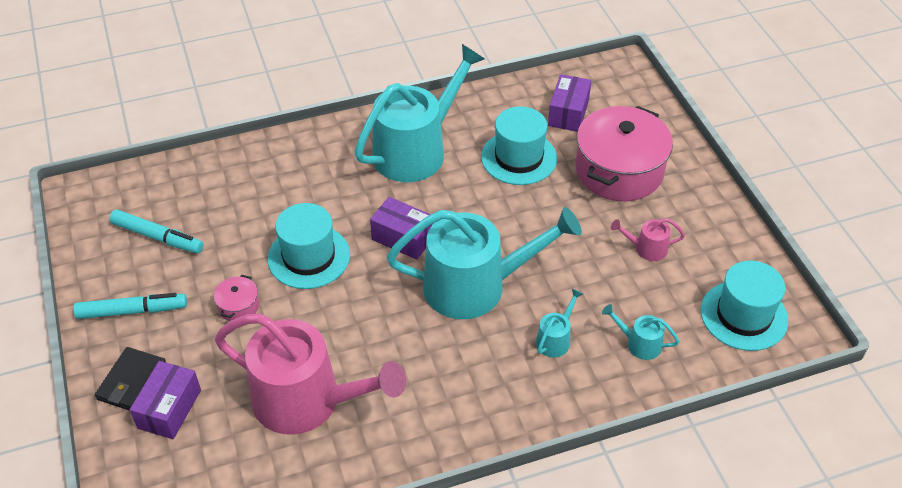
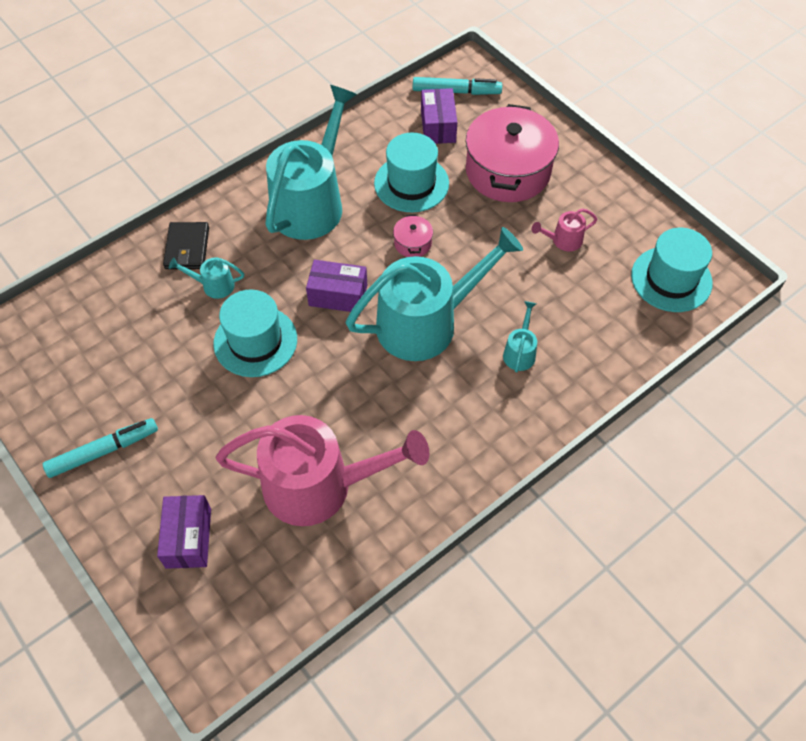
camera: 20 degrees left, 10 degrees up
(132, 382) = (138, 523): black wallet -> black wallet (187, 248)
(157, 237) = (93, 366): turquoise marker -> turquoise marker (456, 92)
(238, 306) = (209, 412): pink pot -> pink pot (412, 243)
(639, 344) = (594, 333): turquoise watering can -> turquoise watering can (214, 285)

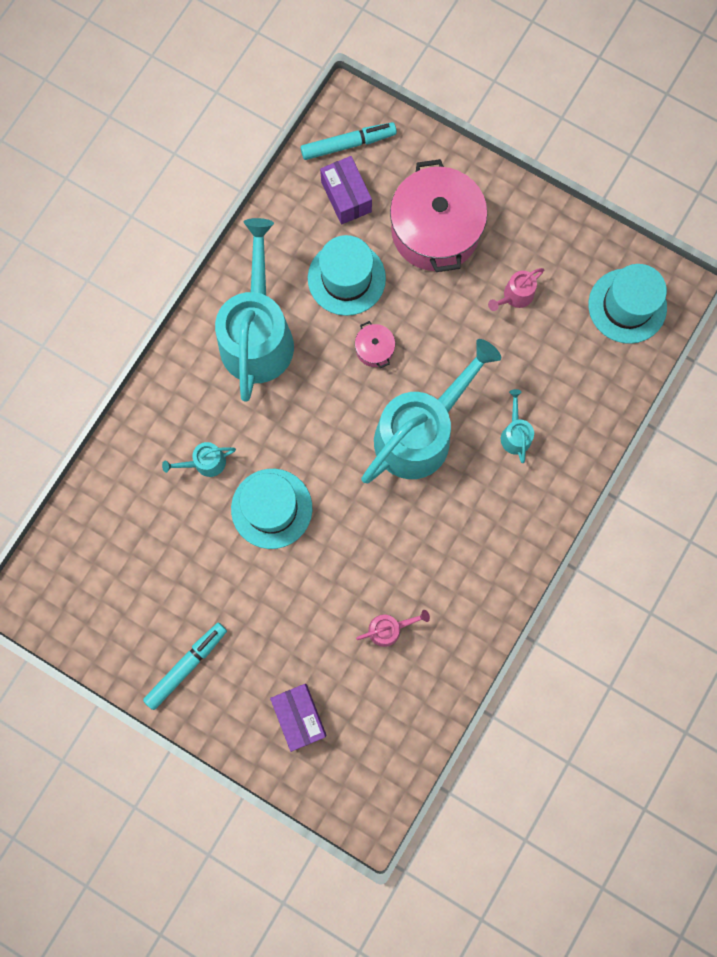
camera: 20 degrees left, 20 degrees up
(187, 248) = (160, 430): black wallet -> none
(319, 485) = (389, 628): pink watering can -> pink watering can, size x0.41
(338, 295) = (327, 432): purple box -> none

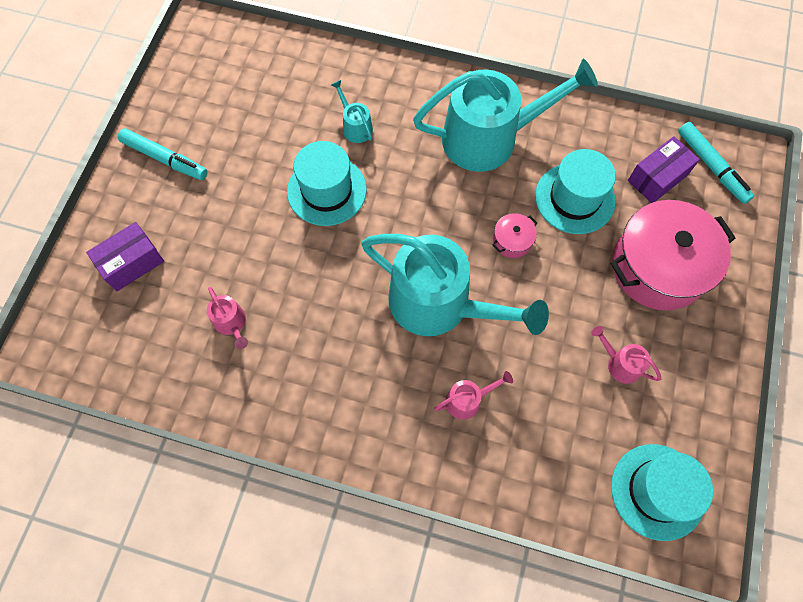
camera: 75 degrees right, 10 degrees down
(515, 434) = (467, 400): turquoise watering can -> pink watering can

